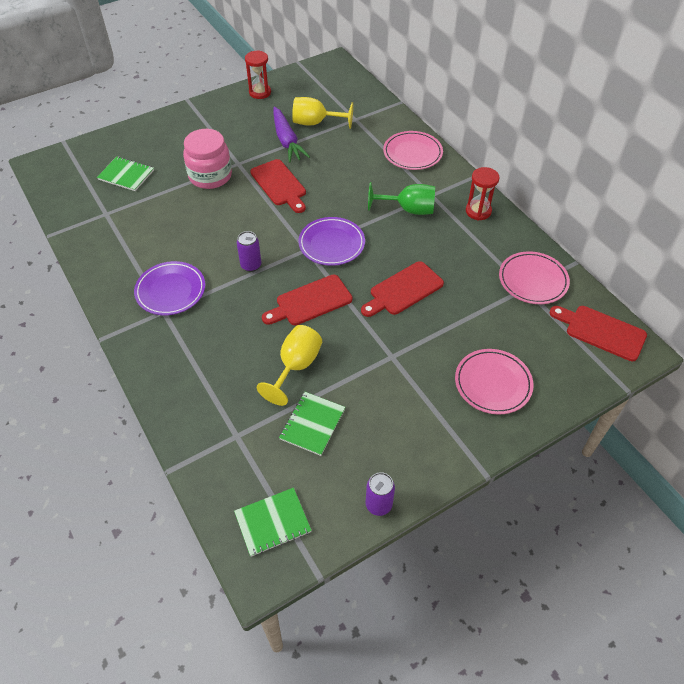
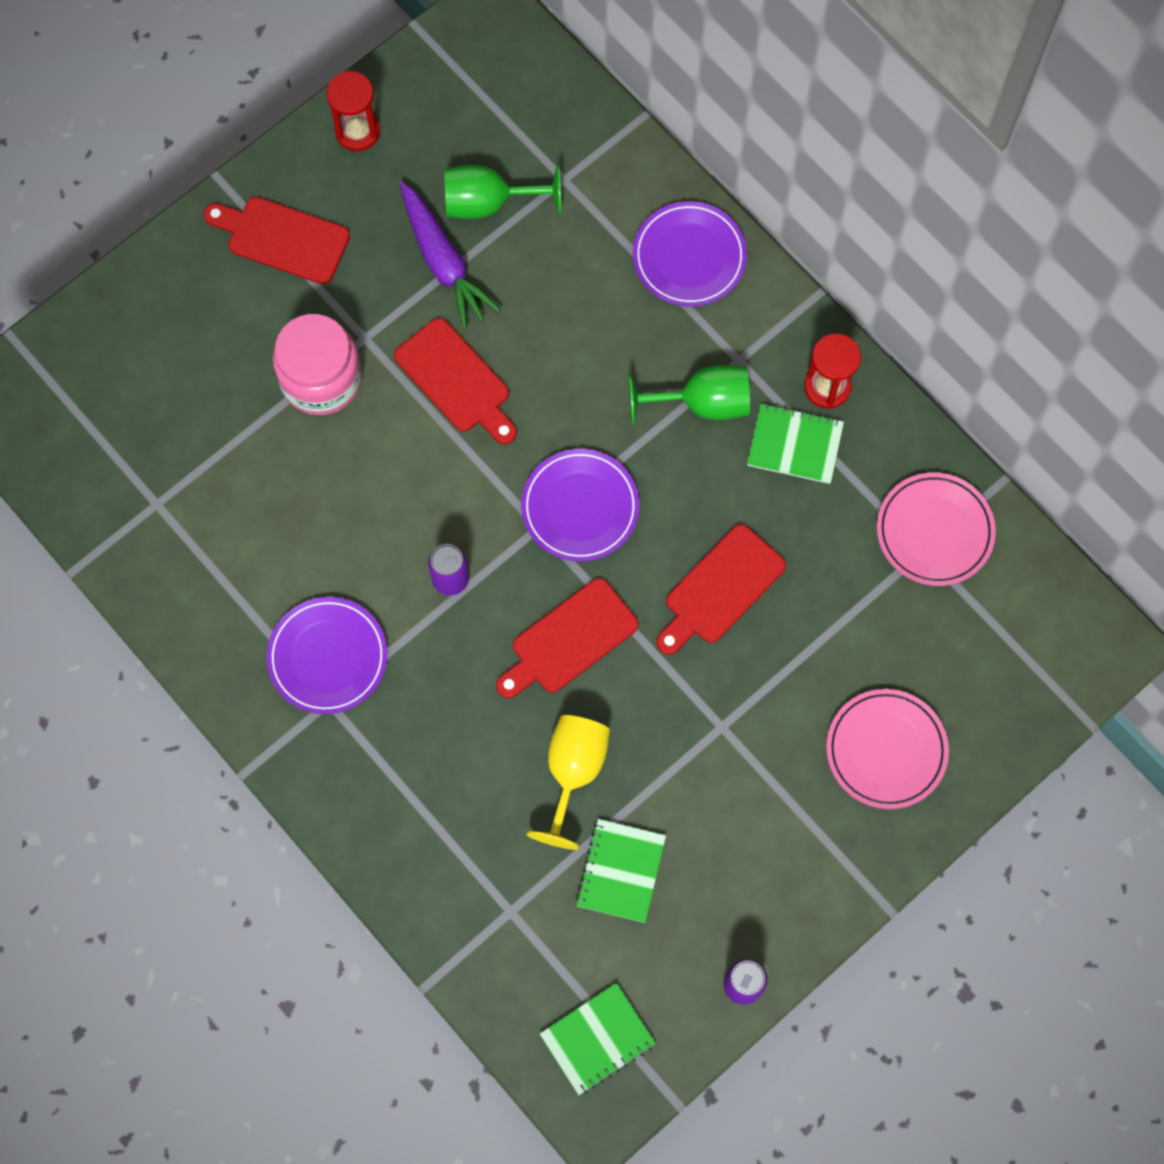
camera: 10 degrees left, 20 degrees up
(126, 175) = (162, 402): green notebook -> green notebook (795, 445)
(315, 123) = (488, 203): yellow goblet -> green goblet
(412, 153) = (689, 257): pink plate -> purple plate
(601, 331) = (1051, 620): red cutting board -> red cutting board (282, 239)

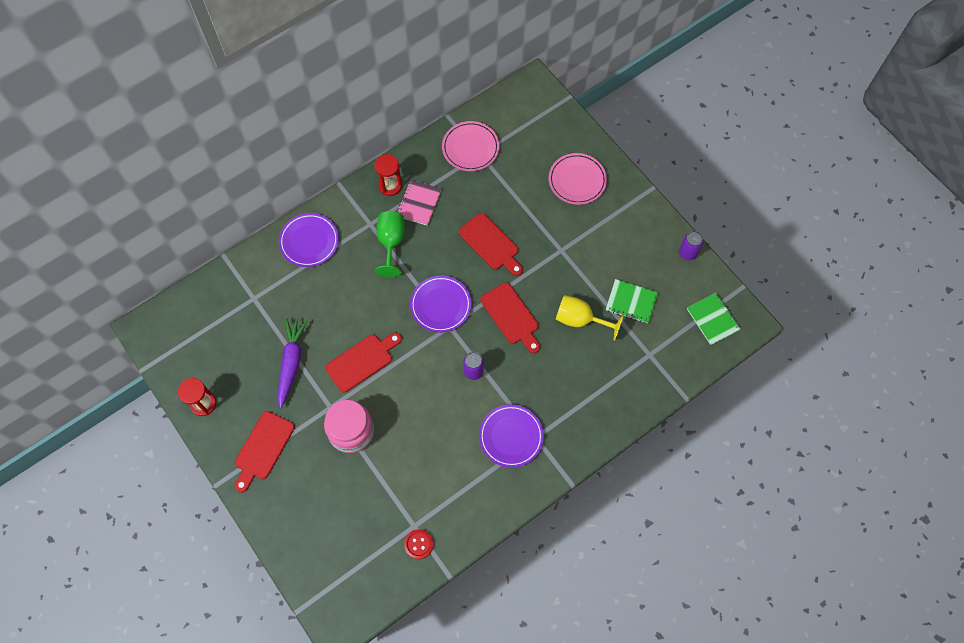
camera: 85 degrees left, 5 degrees down
(125, 515) = (418, 544): none -> red button
(443, 261) = (291, 363): purple carrot -> purple carrot turned 60 degrees counterclockwise
(488, 203) = (260, 337): green goblet -> none
(795, 445) = (419, 203): green notebook -> pink notebook

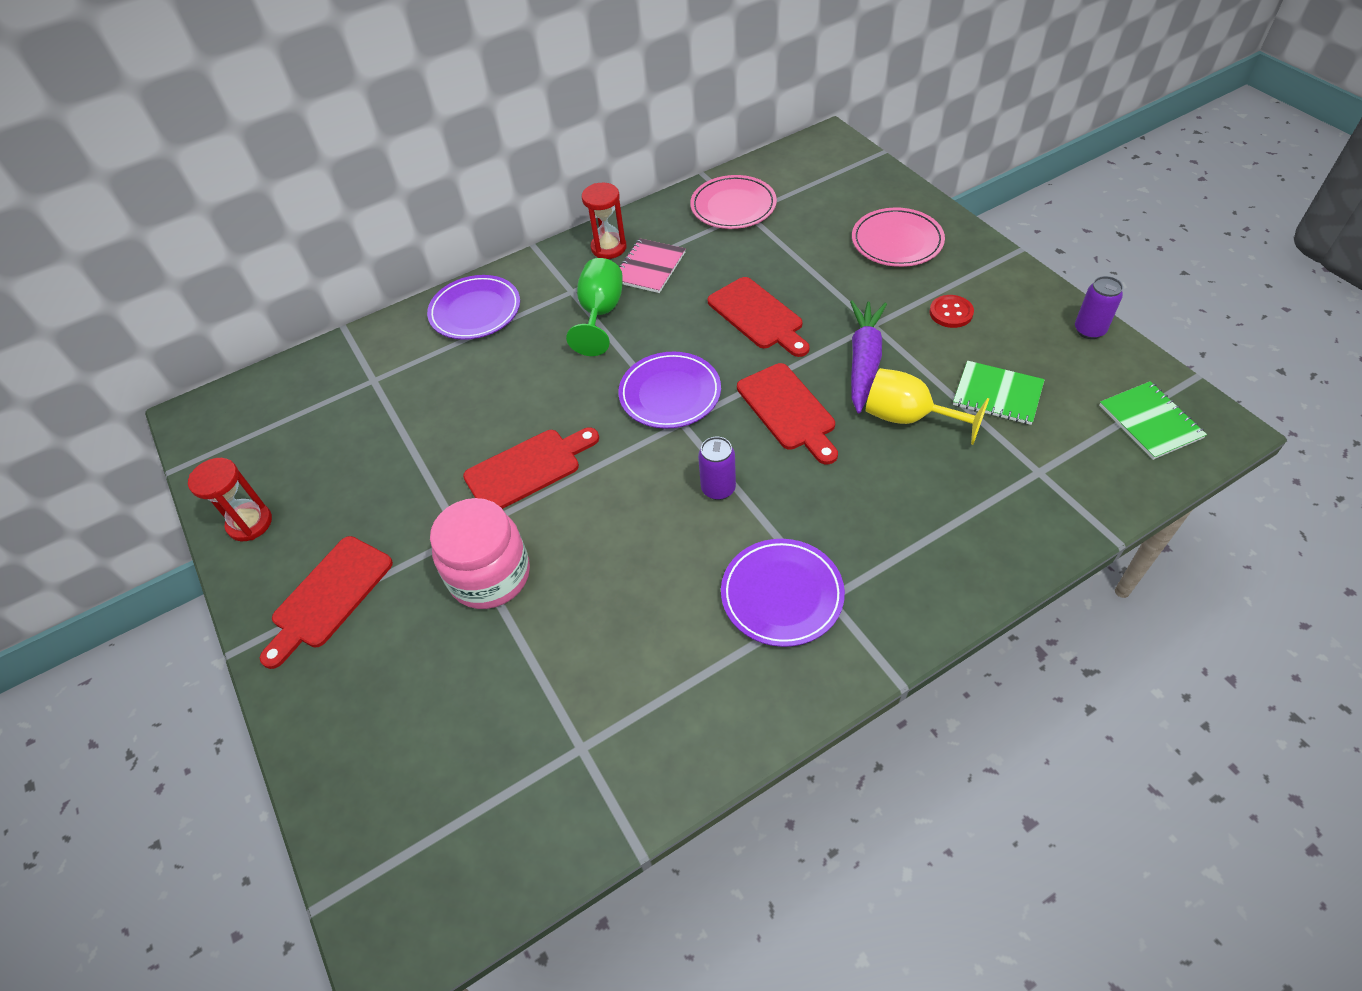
camera: 10 degrees right, 15 degrees down
(291, 363) = (410, 468): purple carrot -> purple carrot (863, 361)
(418, 544) = (585, 785): red button -> red button (951, 313)

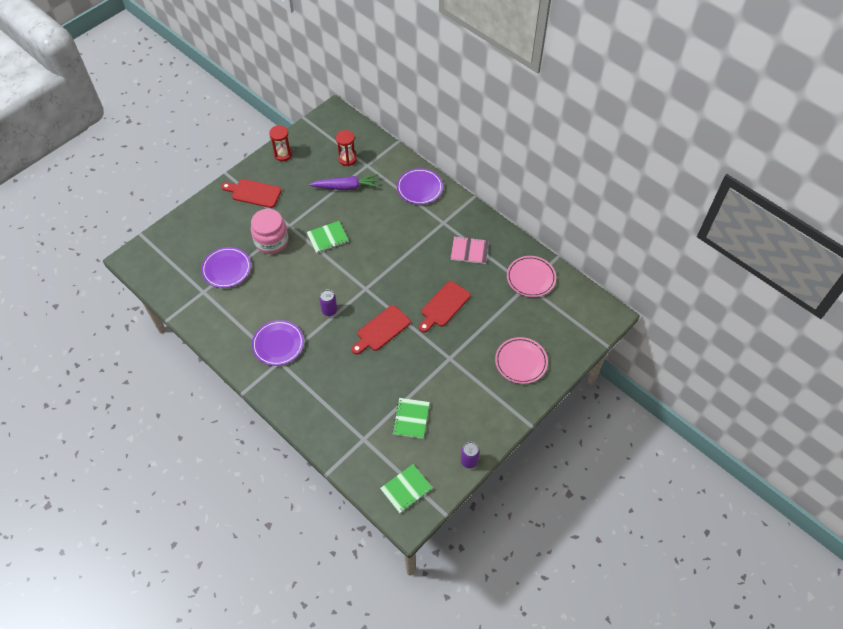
camera: 70 degrees right, 5 degrees up
(527, 468) = (327, 238): red cutting board -> green notebook
(600, 313) = (430, 239): green goblet -> none
(608, 248) = (480, 229): red hourglass -> red hourglass (347, 159)
(670, 394) = (382, 280): purple plate -> purple plate (226, 269)
(863, 361) = (421, 357): purple carrot -> purple carrot (346, 187)
(908, 418) = (387, 381): yellow goblet -> none
(951, 313) = (467, 393): red button -> none

